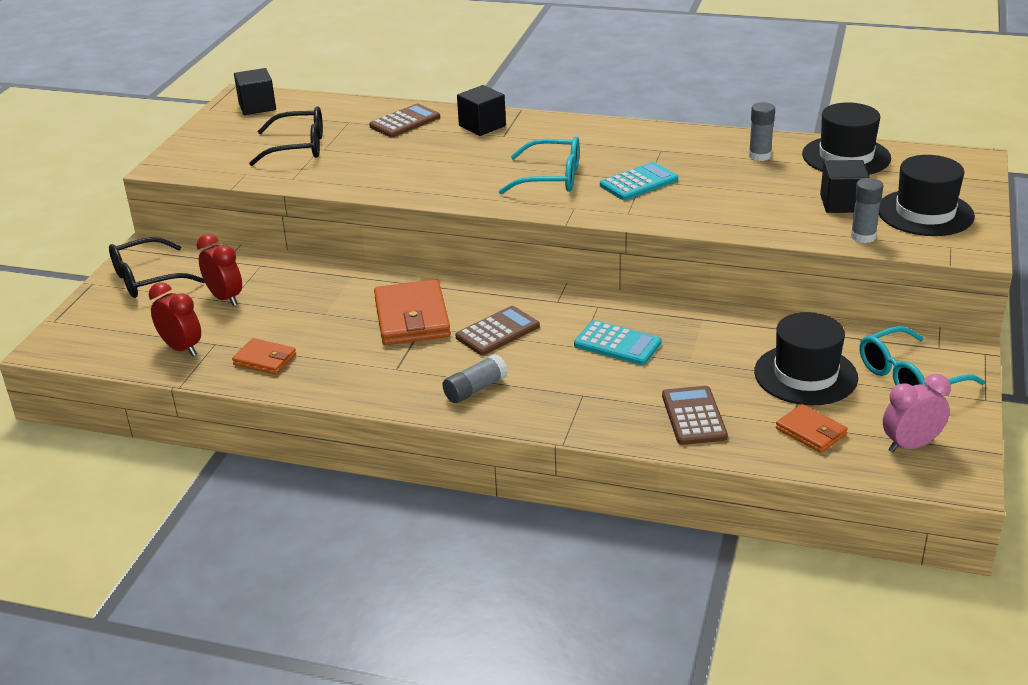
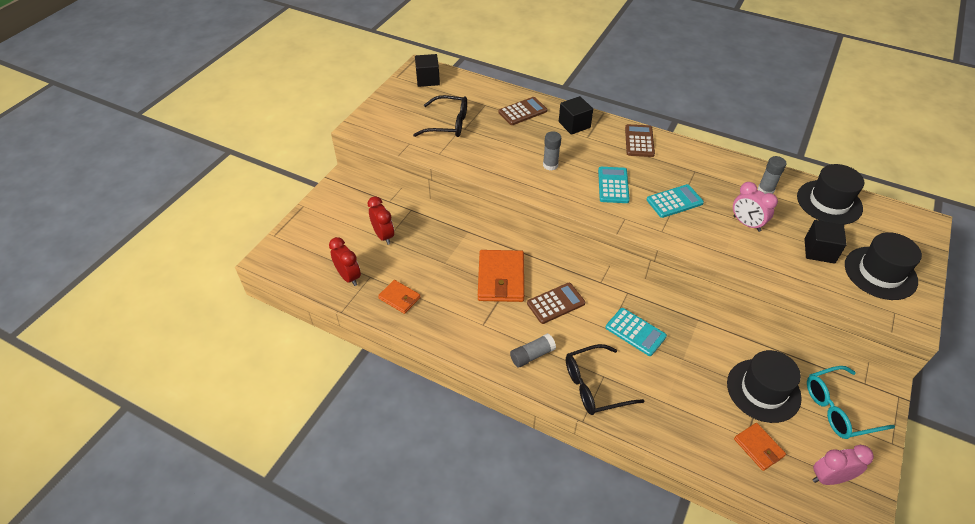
camera: 10 degrees right, 15 degrees up
(148, 279) = (338, 208): black glasses -> black glasses (595, 386)
(550, 178) = (613, 185): turquoise glasses -> turquoise calculator
(694, 416) = (677, 414): brown calculator -> brown calculator (639, 141)
(741, 191) = (746, 224): none -> pink clock
(863, 236) = (830, 289): grey glue stick -> grey glue stick (550, 165)

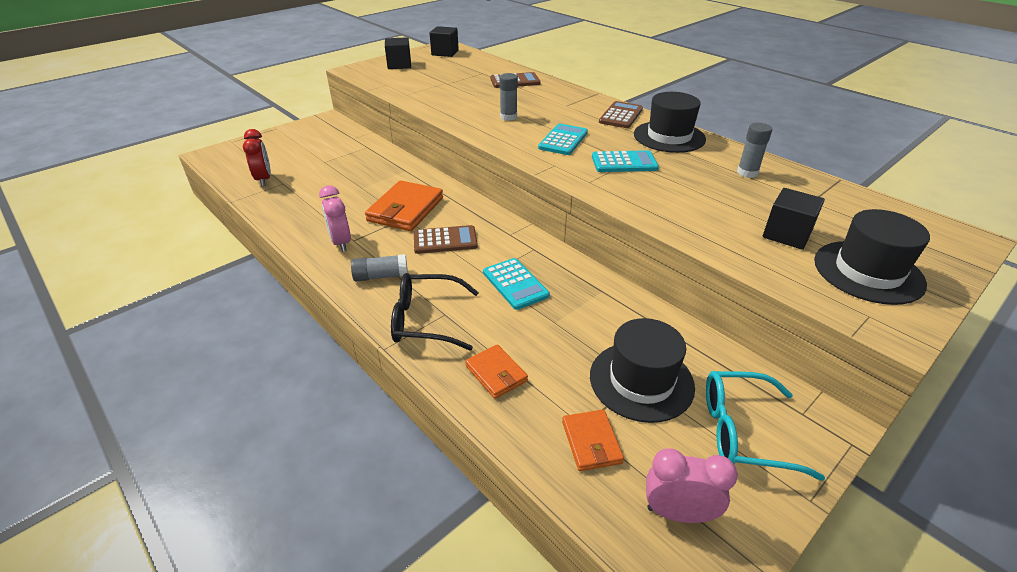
camera: 20 degrees right, 10 degrees down
(383, 236) = (324, 159): red clock -> none
(399, 298) = (293, 203): orange wallet -> orange wallet (496, 373)
(447, 124) = (434, 78): black glasses -> none
(574, 125) = (559, 96): black cube -> black cube (399, 65)
(746, 224) = (701, 194): pink clock -> pink clock (341, 242)
(829, 202) = (829, 196): black hat -> black hat (669, 137)

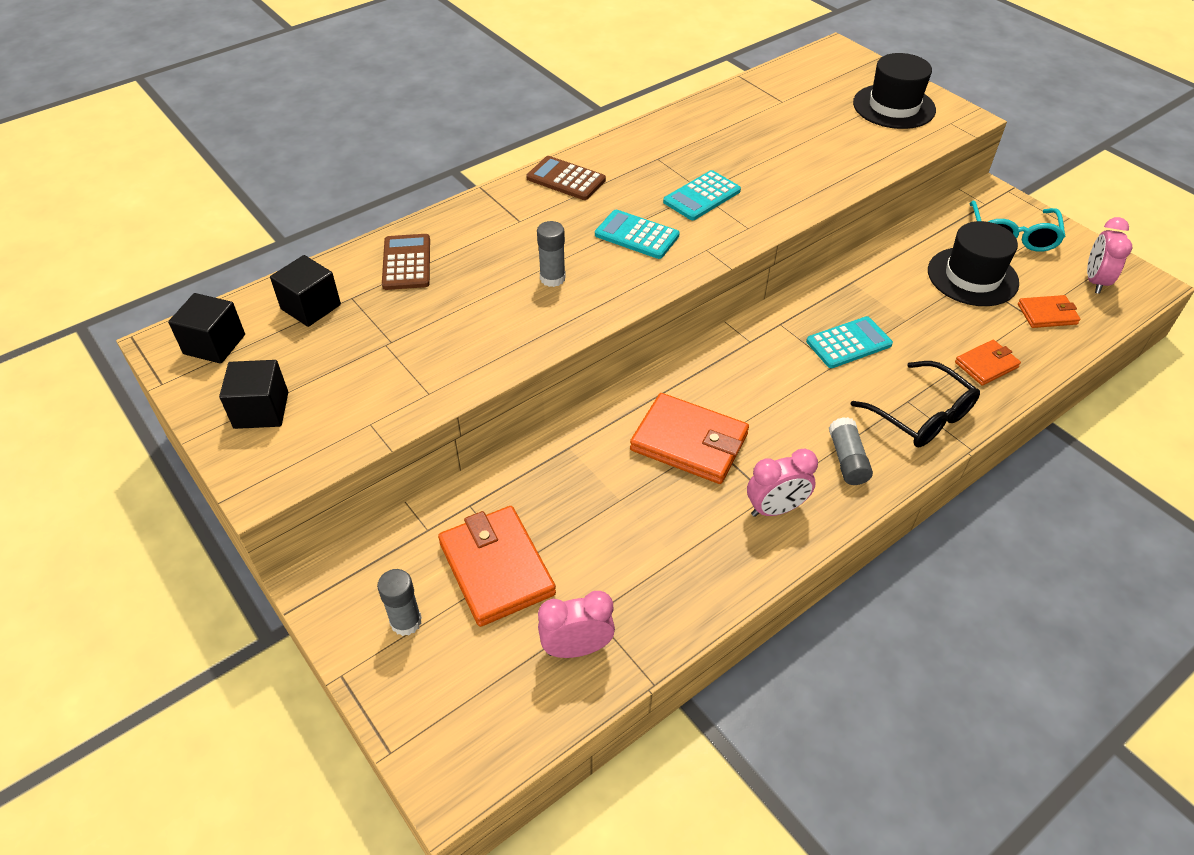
camera: 85 degrees left, 10 degrees up
(264, 179) = (577, 648): red clock -> pink clock
(322, 156) = (496, 568): none -> orange wallet
(427, 320) = (920, 415): black glasses -> black glasses turned 45 degrees counterclockwise
(445, 240) = (766, 400): brown calculator -> none
(624, 163) = (702, 196): turquoise calculator -> turquoise calculator turned 135 degrees counterclockwise
(669, 137) = (635, 154): black hat -> none
(747, 173) = (726, 122): grey glue stick -> grey glue stick (406, 622)
(786, 234) = (843, 129): black cube -> black cube (311, 307)

